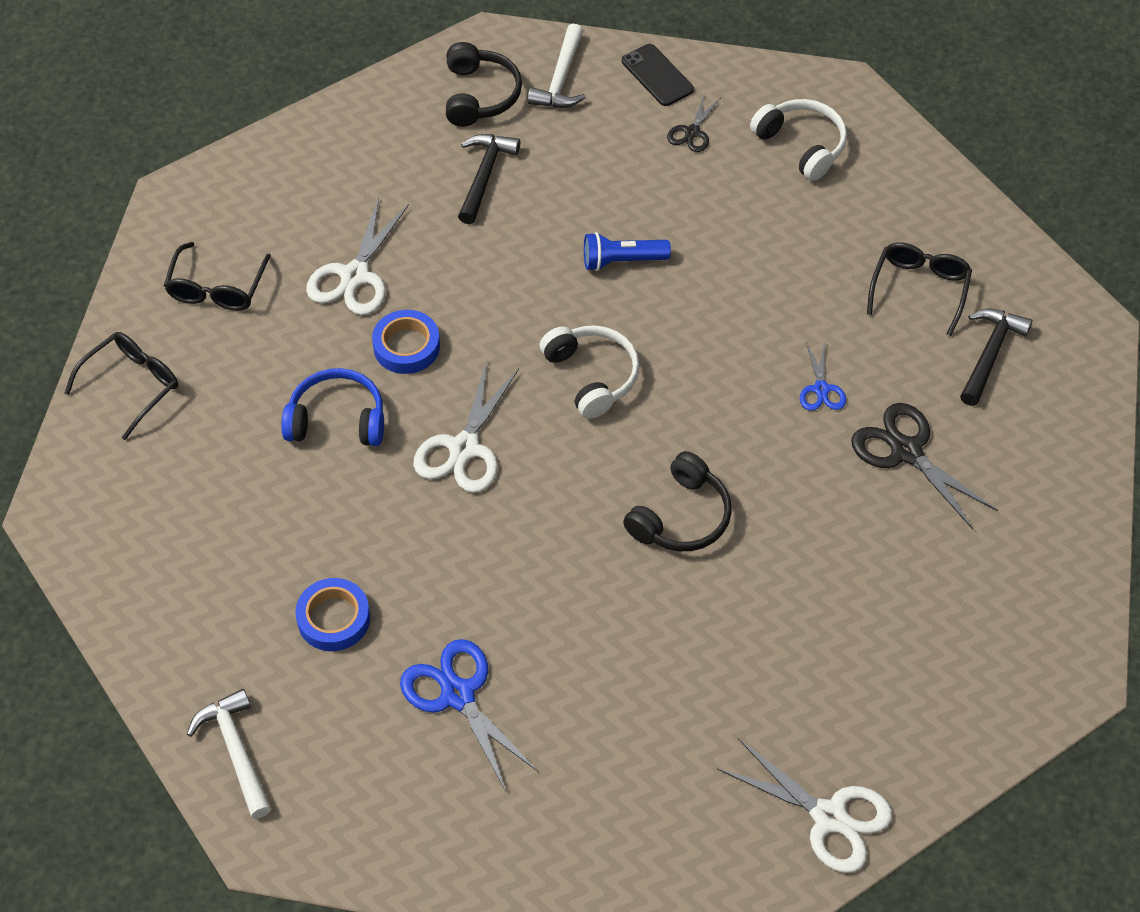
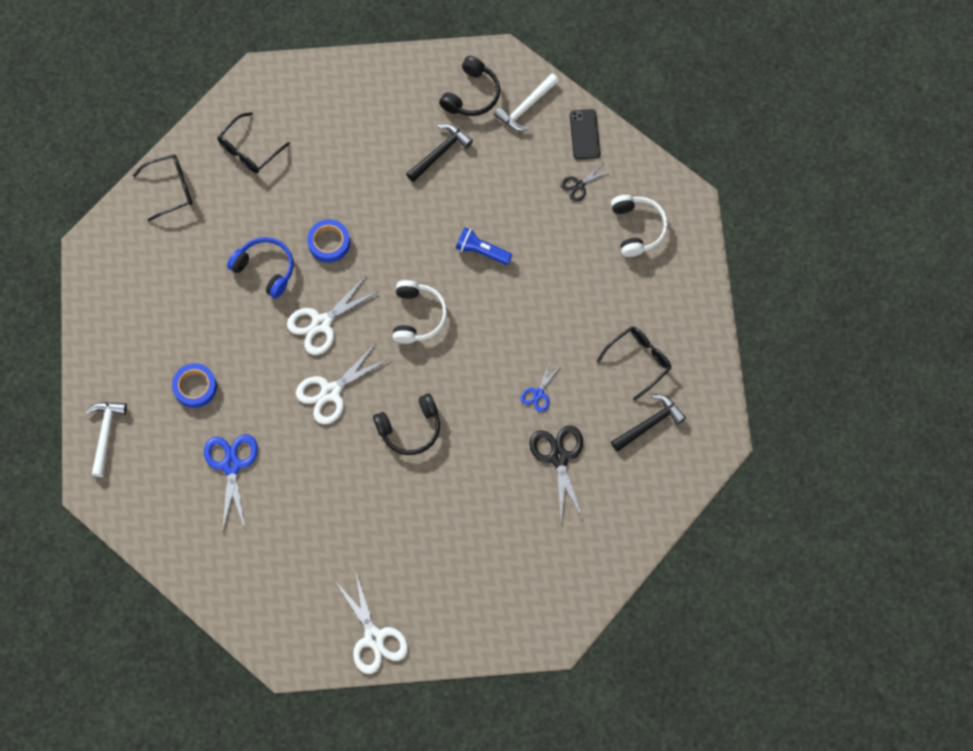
camera: 30 degrees right, 15 degrees up
(355, 276) = (328, 181): white scissors -> white scissors (331, 392)

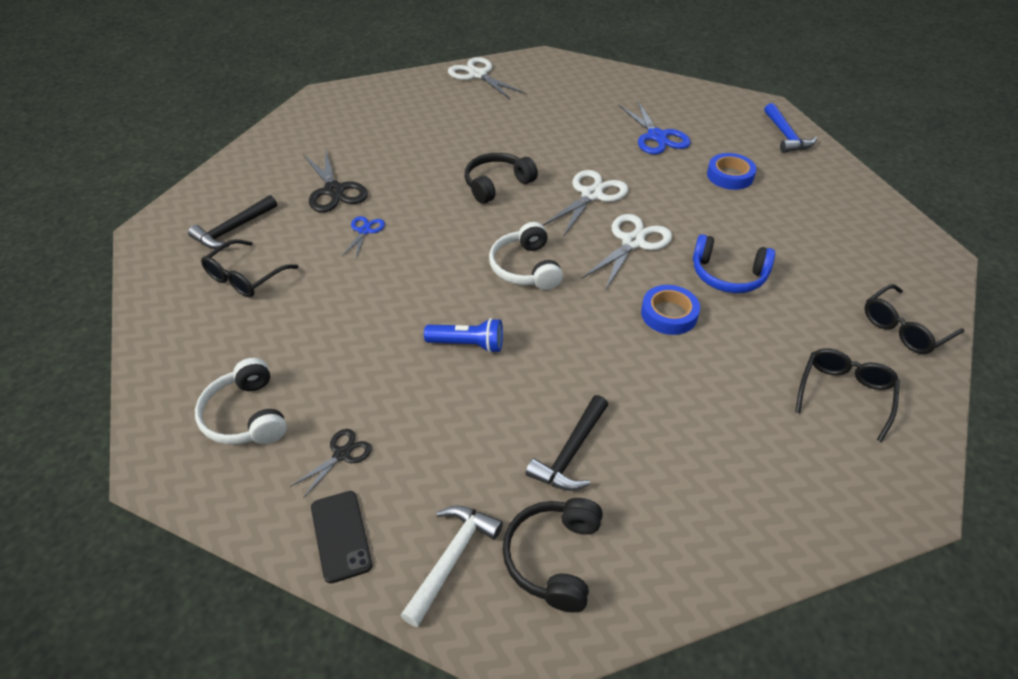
camera: 165 degrees right, 25 degrees down
(105, 434) = (786, 136): white hammer -> blue hammer

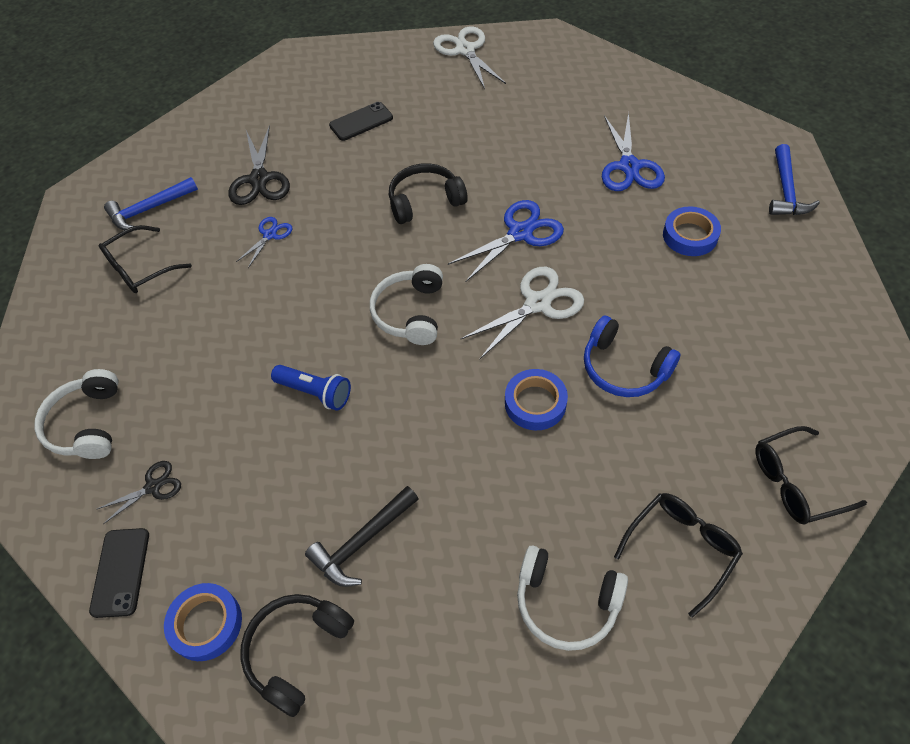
camera: 20 degrees right, 10 degrees up
(233, 230) = (149, 209): black hammer -> blue hammer
(410, 136) = (361, 122): none -> black phone
(452, 558) = (206, 624): white hammer -> blue tape
(591, 195) = (520, 233): white scissors -> blue scissors
(774, 457) = (566, 602): none -> white headphones

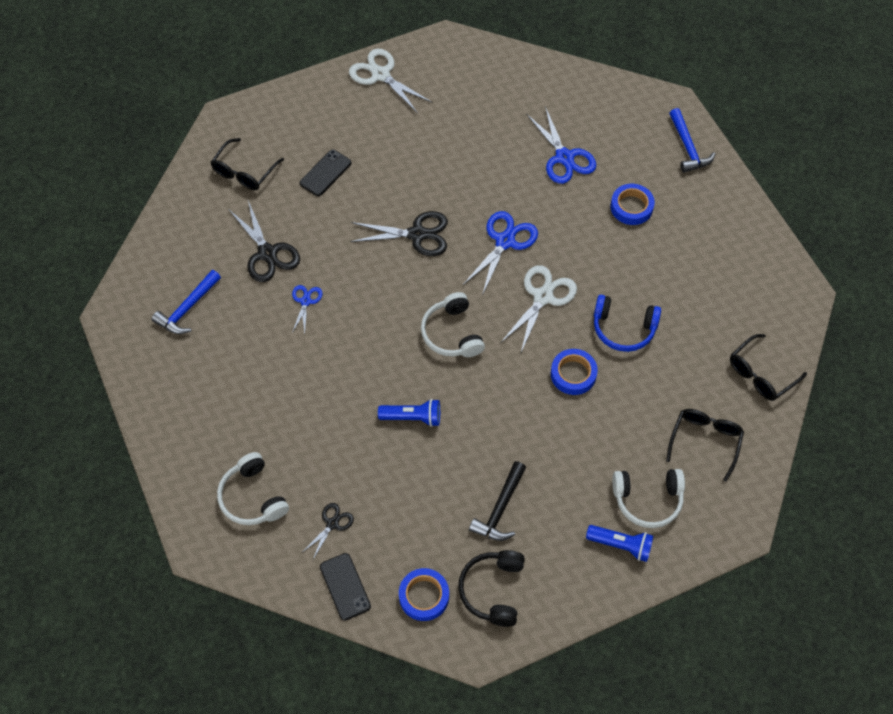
camera: 25 degrees left, 5 degrees up
(141, 268) = (214, 362): black glasses -> black glasses (244, 171)
(425, 201) = (417, 234): black headphones -> black scissors
(501, 655) = (621, 545): none -> blue flashlight

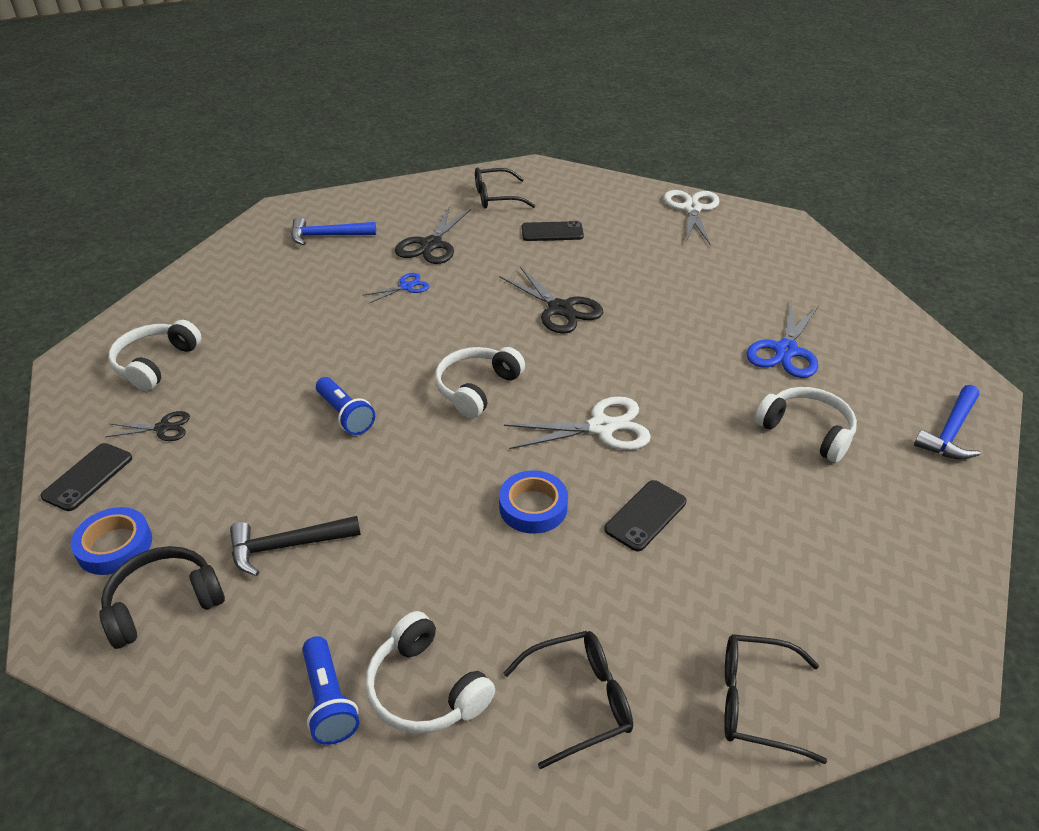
camera: 50 degrees right, 20 degrees down
(505, 241) = (630, 365): blue scissors -> none
(623, 328) = (645, 515): blue headphones -> black phone
(631, 207) = (806, 431): blue tape -> white headphones

